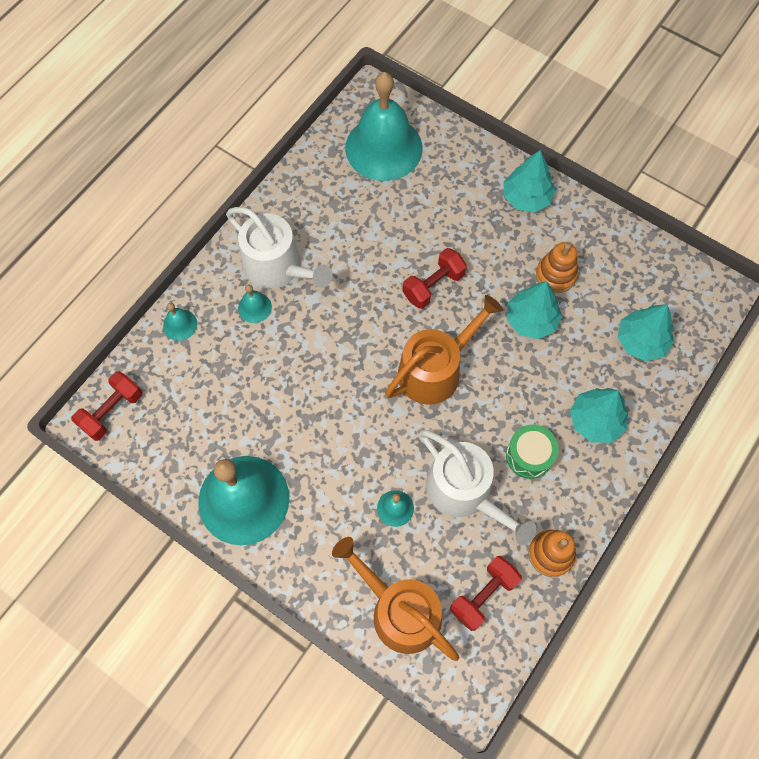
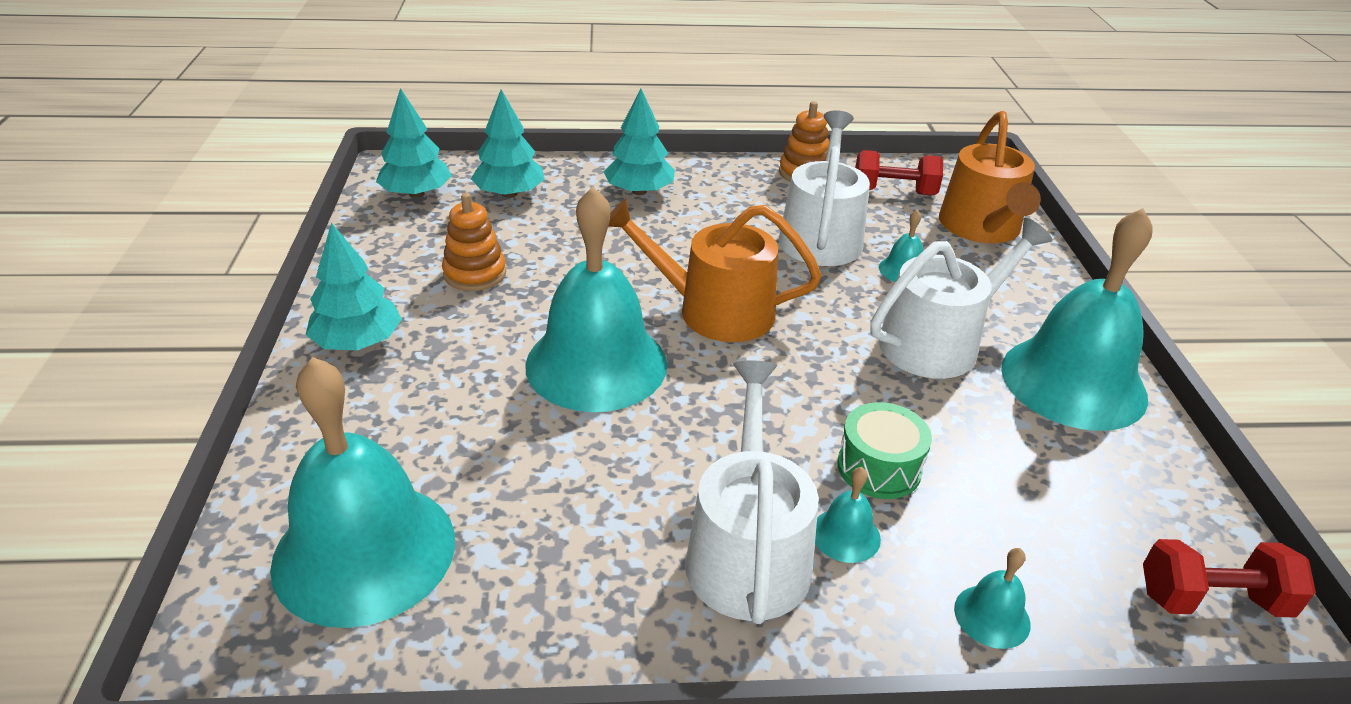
camera: 130 degrees left, 30 degrees down
(323, 461) = (938, 342): none -> white watering can
(433, 286) = (596, 364): red dumbbell -> turquoise bell
(529, 455) = (729, 214): green drum -> green drum (879, 467)
(531, 320) = (561, 268): turquoise tree -> turquoise tree (416, 193)

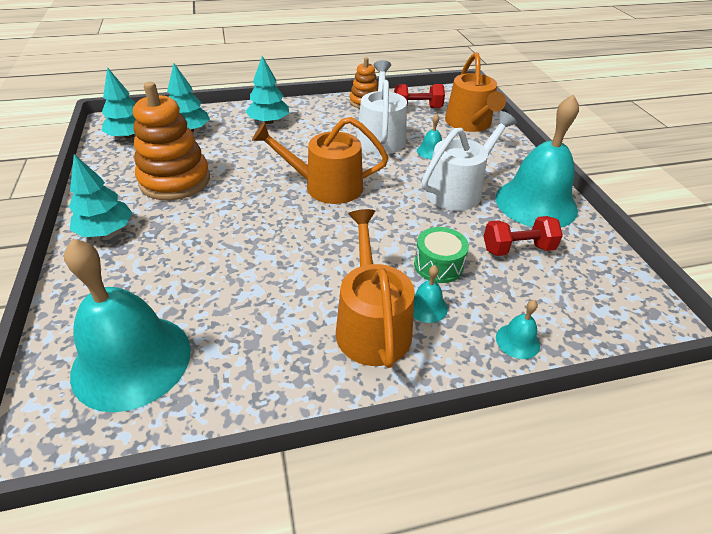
camera: 10 degrees left, 5 degrees up
(475, 273) = (175, 180): orange stacking toy -> orange stacking toy, size x1.79
(596, 364) = (260, 226): turquoise bell -> none
(747, 551) = (371, 324): white watering can -> orange watering can
(1212, 600) = (632, 313): red dumbbell -> red dumbbell (517, 249)

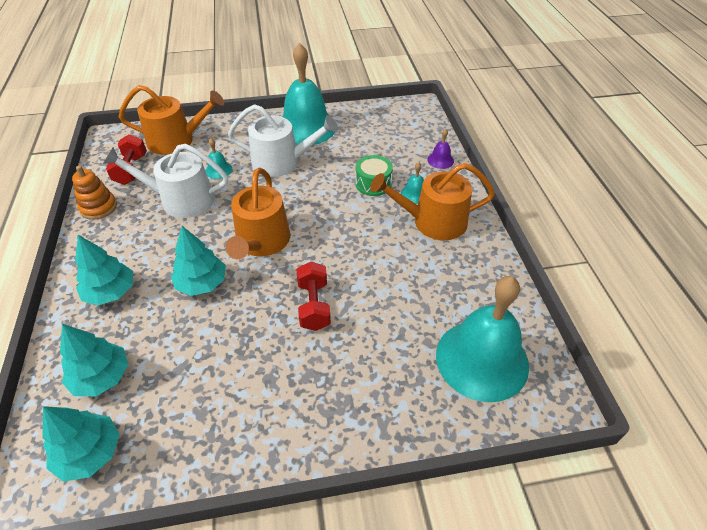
camera: 85 degrees left, 5 degrees up
(106, 231) = (312, 424): turquoise tree -> turquoise tree (202, 283)
(175, 180) = (223, 373): orange stacking toy -> none
(458, 190) = (282, 162): white watering can -> white watering can turned 135 degrees clockwise
(517, 249) = (357, 145): red dumbbell -> red dumbbell (314, 305)
(517, 341) = (440, 160): turquoise bell -> purple bell

